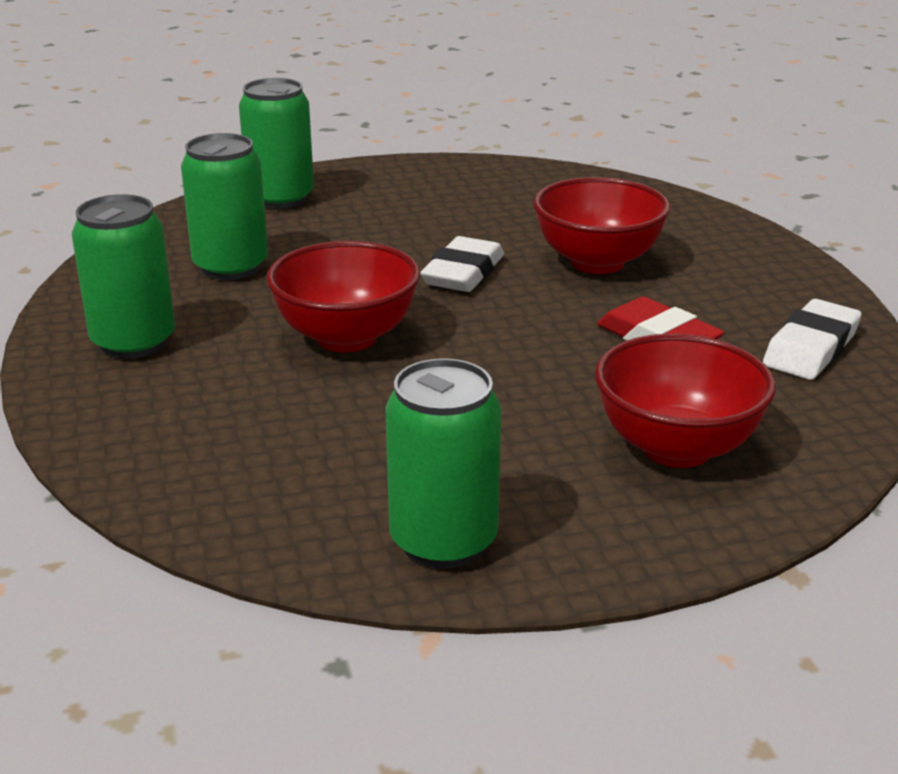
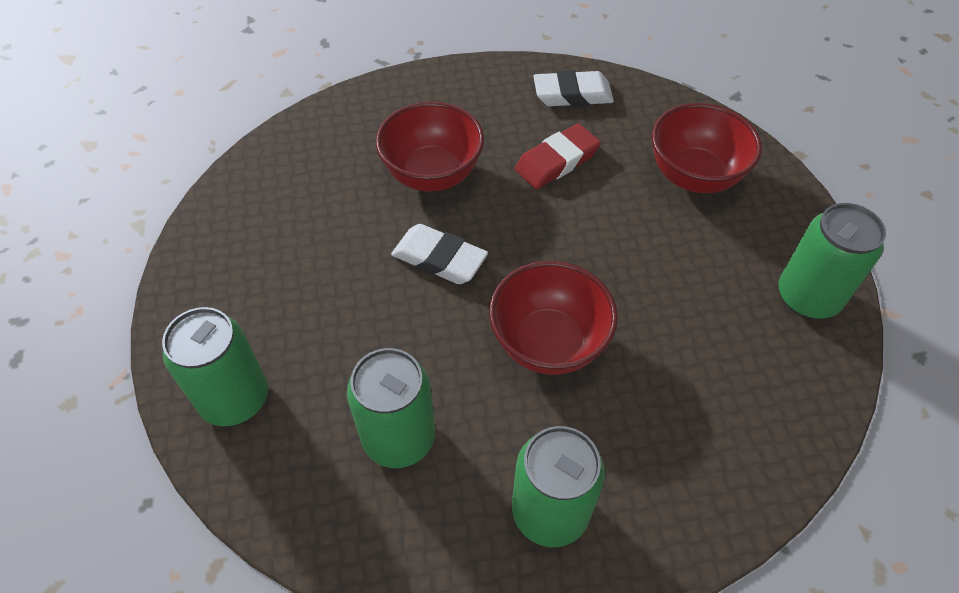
camera: 85 degrees left, 25 degrees up
(811, 348) = (572, 94): white eraser -> white eraser turned 45 degrees counterclockwise

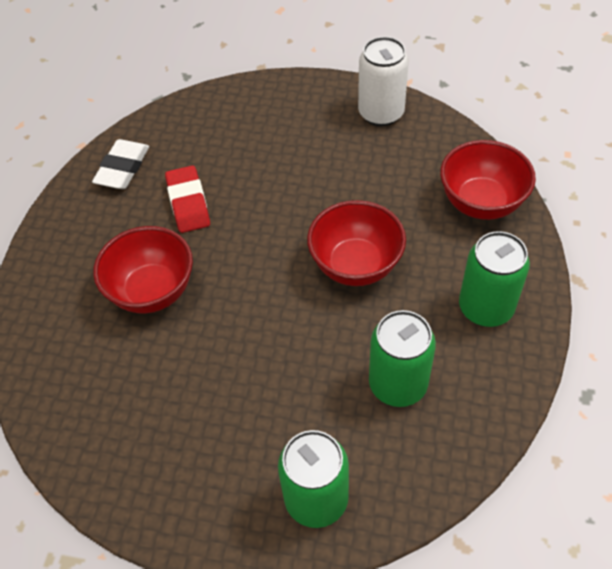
camera: 65 degrees left, 0 degrees up
(439, 259) = (245, 312): white eraser -> none
(694, 176) = (250, 128): red bowl -> red bowl (481, 203)
(807, 297) = (381, 113): green can -> white can

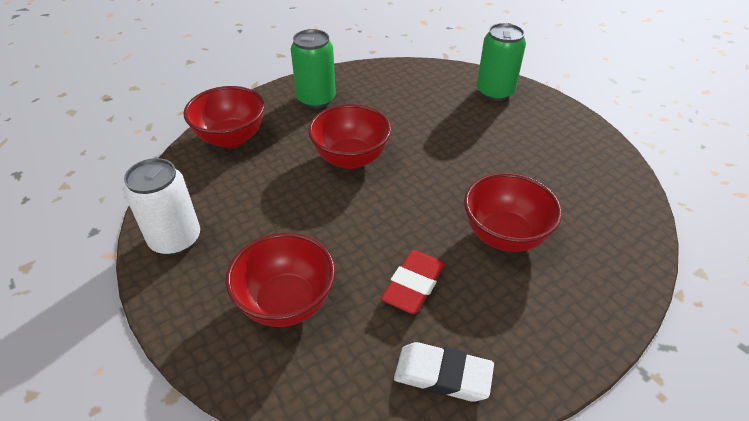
camera: 140 degrees left, 10 degrees down
(122, 168) = (442, 375): white eraser -> white eraser turned 45 degrees clockwise
(258, 135) = (286, 302): none -> red bowl
(398, 384) = (404, 102): green can -> none

